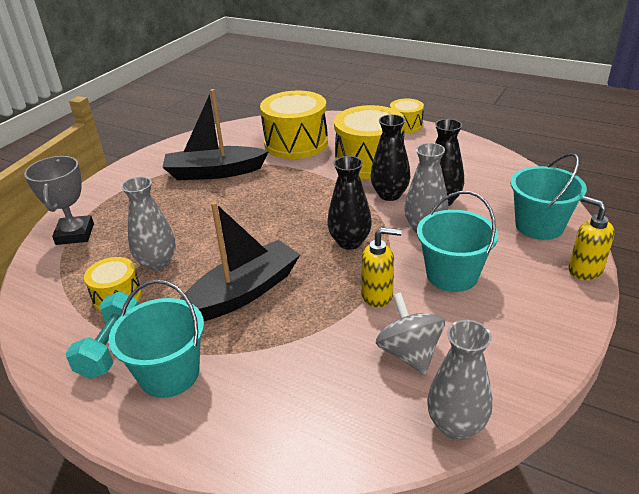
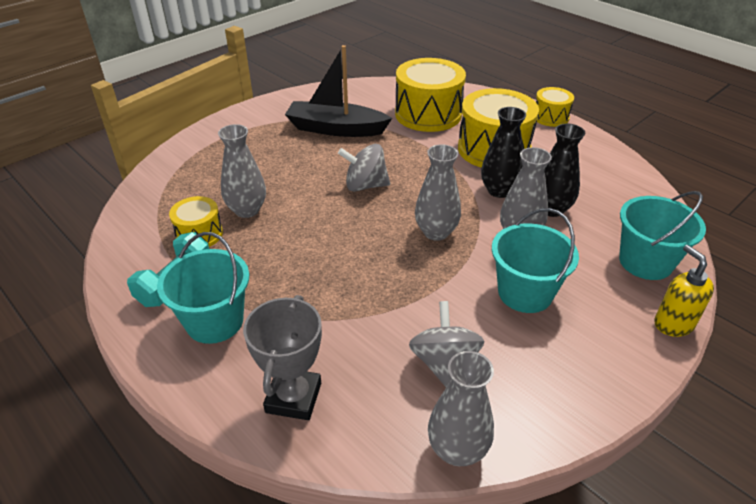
camera: 15 degrees right, 5 degrees up
(75, 234) = (187, 164): grey trophy -> grey trophy (293, 397)
(243, 293) = (312, 259): black boat -> none
(265, 216) = (365, 185): none -> grey spinning top
(349, 242) = (436, 232): black vase -> grey vase
(377, 296) = (439, 295): yellow soap dispenser -> none

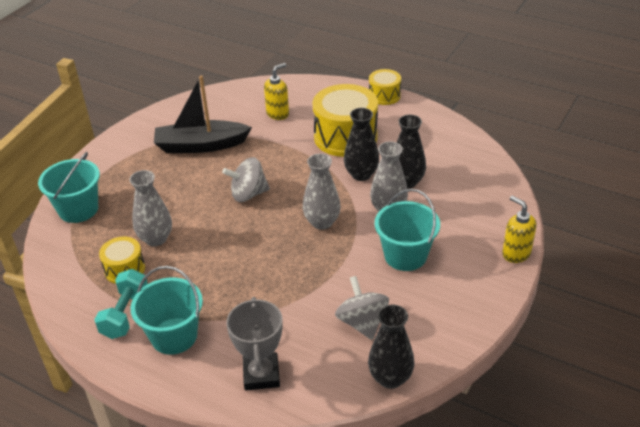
camera: 15 degrees left, 0 degrees up
(428, 114) = (278, 114): yellow drum -> yellow soap dispenser
(457, 450) = (390, 378): grey vase -> black vase
(645, 262) = (487, 210): turquoise bucket -> turquoise bucket (78, 209)

